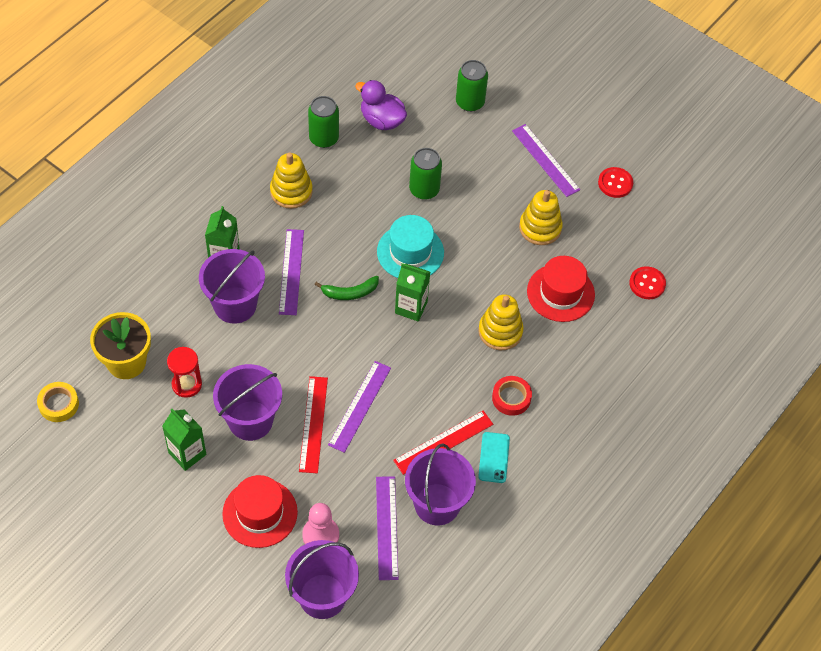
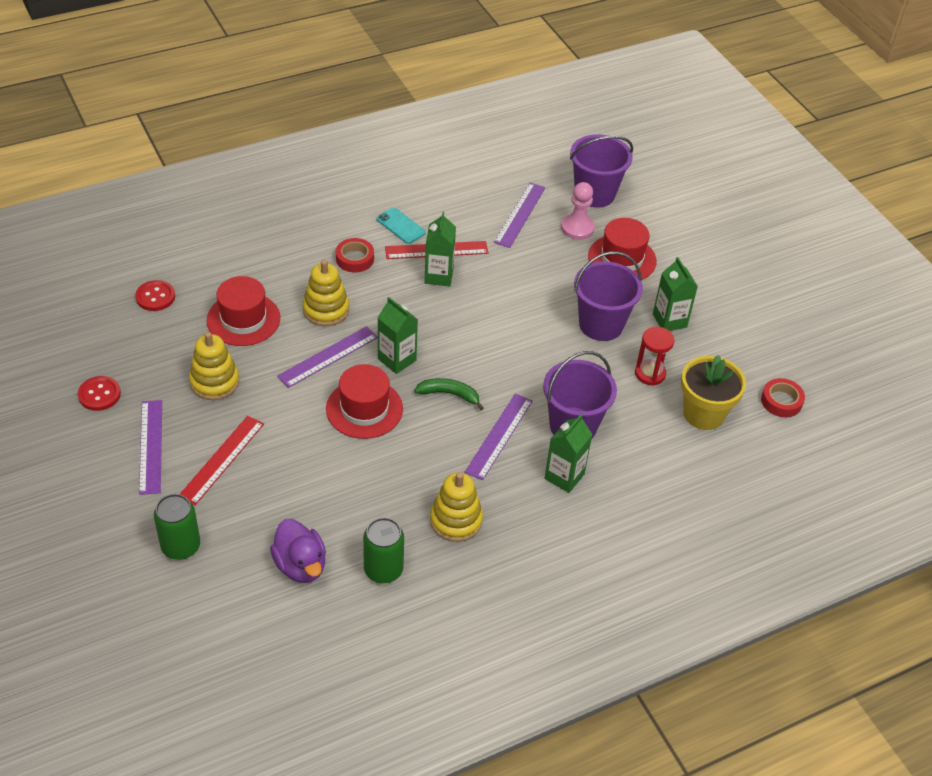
camera: 155 degrees left, 10 degrees down
(58, 404) = (781, 401): yellow tape -> red tape
(313, 424) = (544, 302): red ruler -> red ruler (222, 459)
(359, 406) = (494, 300): purple ruler -> purple ruler (328, 357)
(410, 252) = (364, 409): turquoise hat -> red hat
(424, 189) = (306, 466): green can -> none
(424, 412) = (439, 276): none -> green carton
(437, 504) = (469, 214): purple bucket -> none
(494, 457) = (400, 226): turquoise phone -> turquoise phone turned 75 degrees counterclockwise

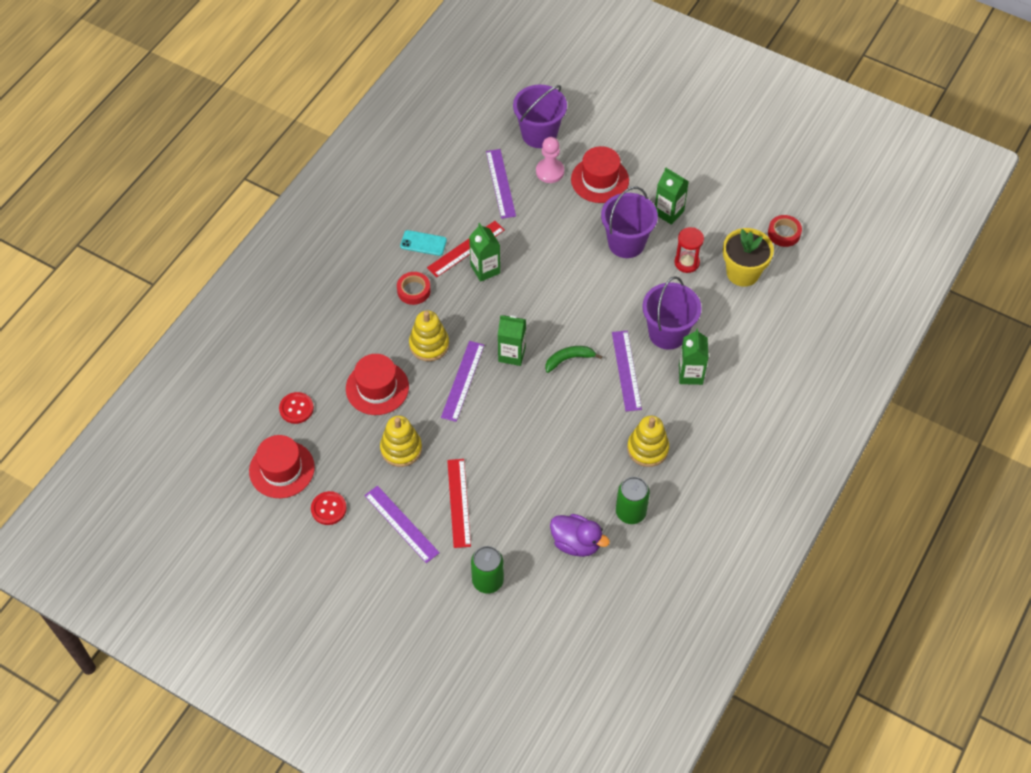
camera: 30 degrees left, 10 degrees up
(364, 409) = (521, 405): red hat -> red hat (282, 469)

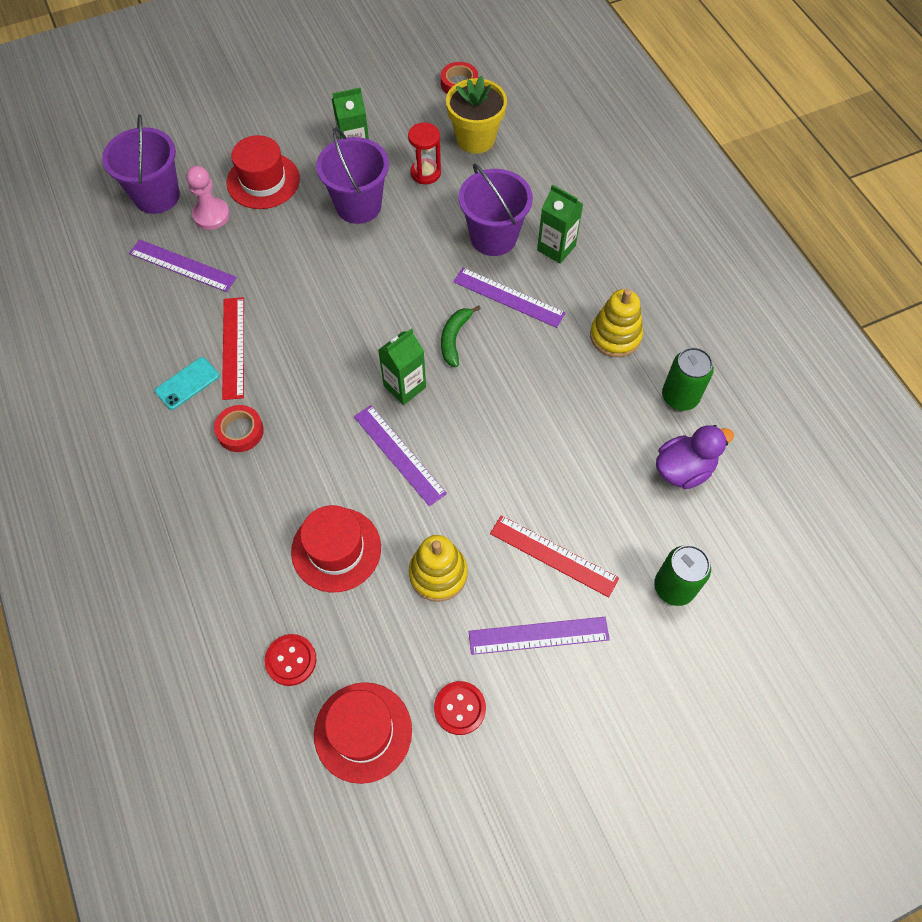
camera: 55 degrees left, 5 degrees up
(429, 344) = (324, 459): yellow stacking toy -> none
(485, 269) = (276, 346): green carton -> none

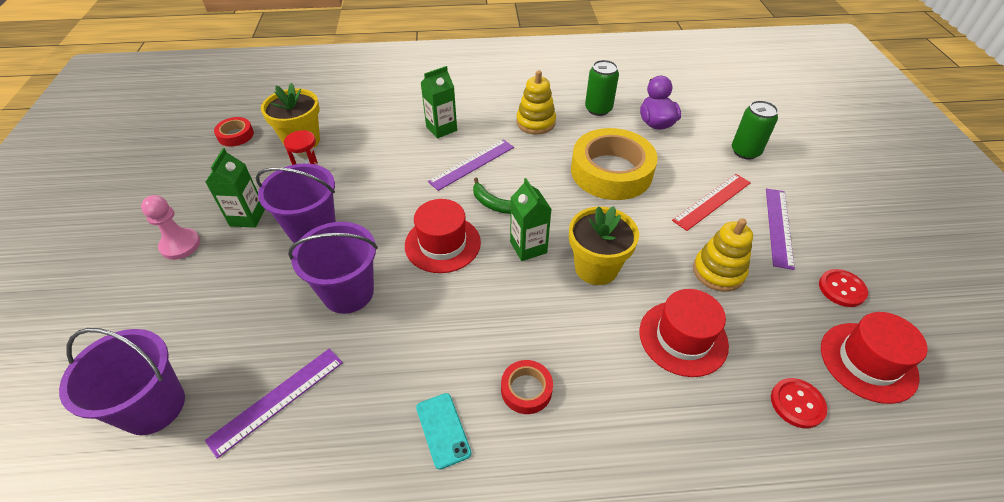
camera: 70 degrees left, 15 degrees down
(211, 215) = (228, 354): pink pawn -> pink pawn (180, 245)
(233, 347) = (418, 372): red ruler -> none
(263, 181) = (221, 296): red hat -> red hat (442, 244)
(399, 454) = (596, 268): purple ruler -> yellow flower pot
(493, 237) = (408, 157): purple bucket -> purple bucket (348, 292)
(559, 437) = (611, 172): none -> yellow tape

